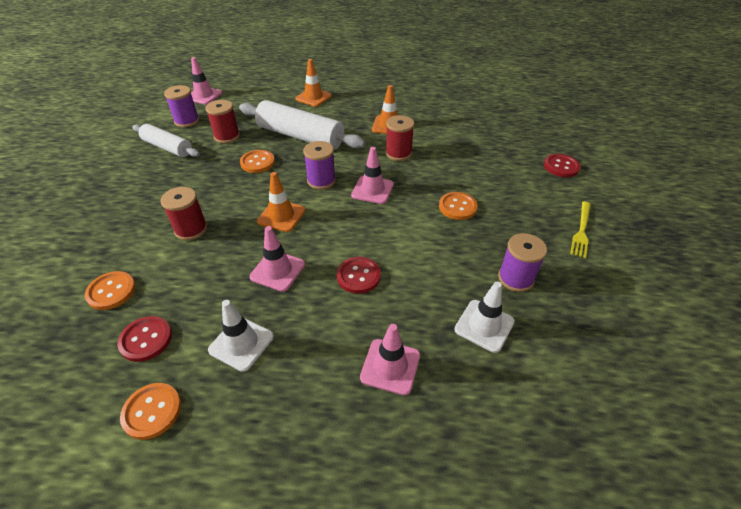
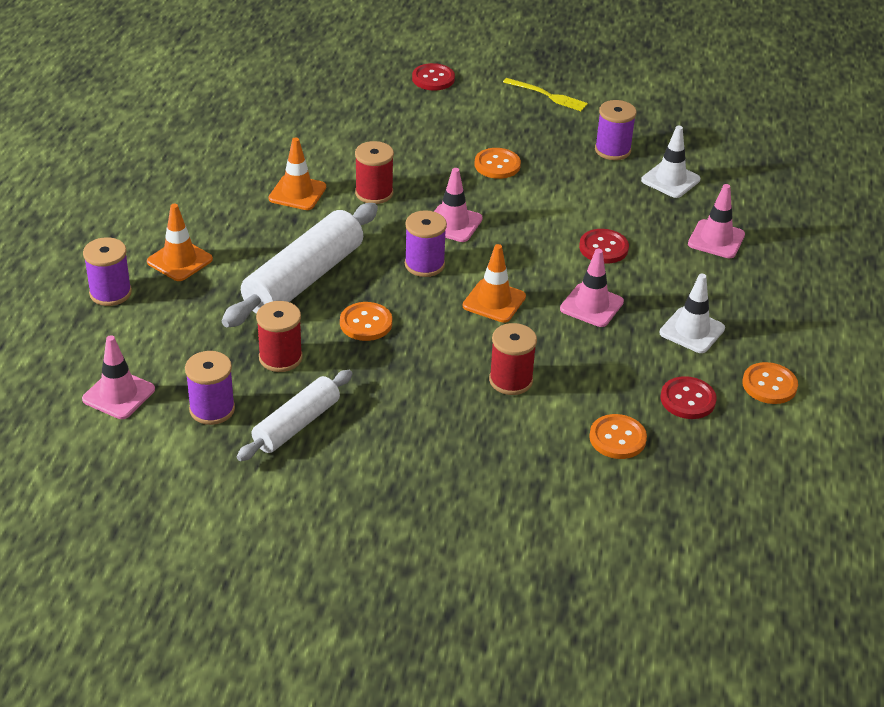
camera: 85 degrees left, 5 degrees down
(284, 83) = (110, 293): none -> purple spool

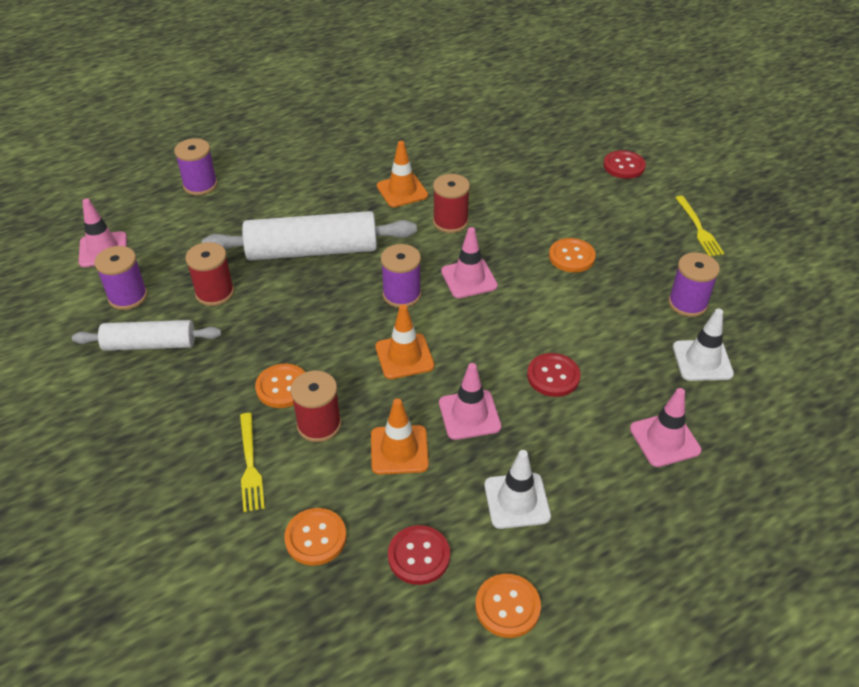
camera: 50 degrees right, 5 degrees up
(179, 260) = (266, 190): orange traffic cone -> orange traffic cone (399, 450)
(366, 323) = (299, 308): orange button -> orange button (282, 387)
(508, 435) = (250, 464): none -> yellow fork

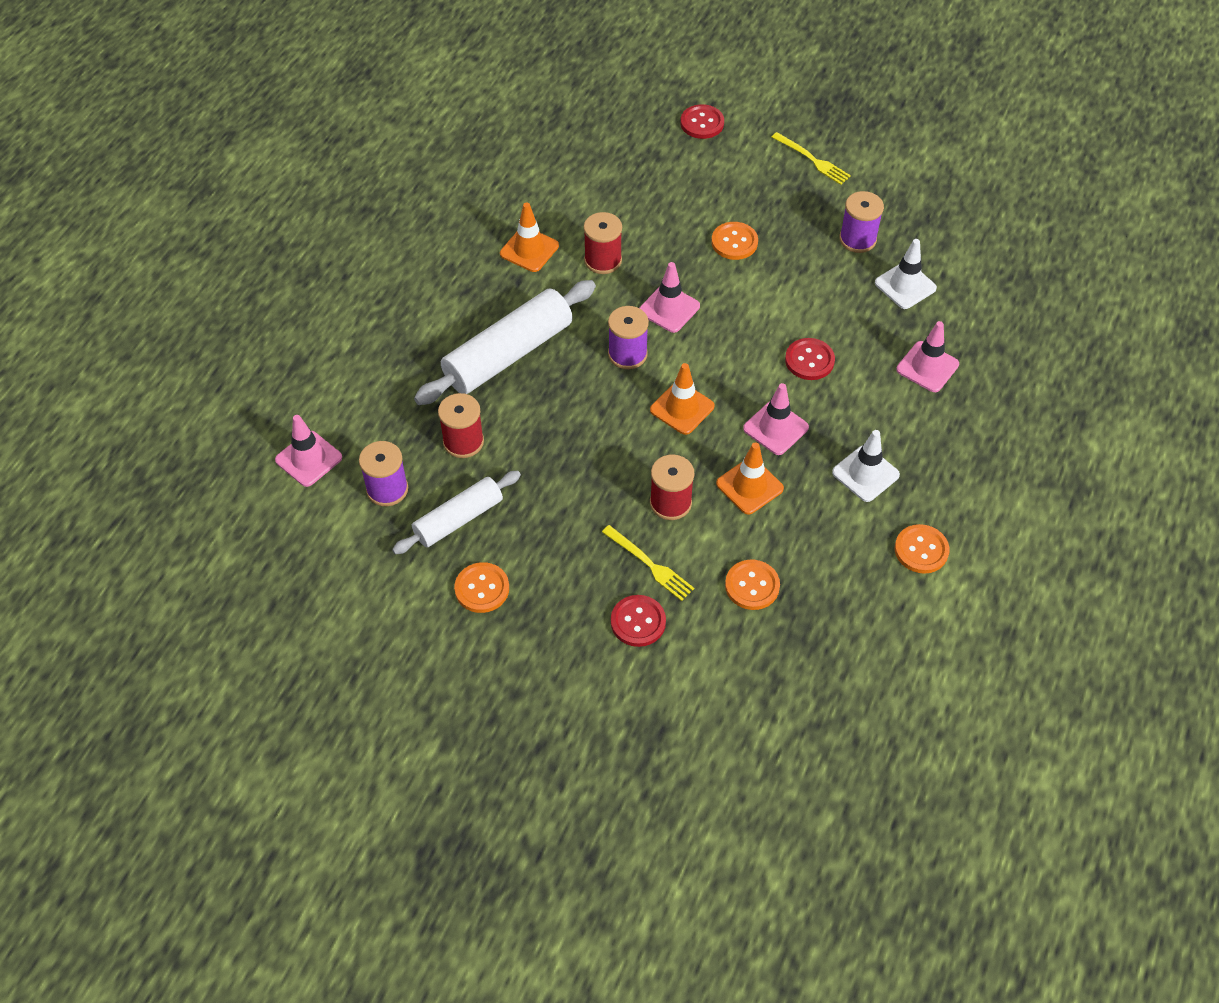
camera: 35 degrees left, 10 degrees up
(200, 185) = (327, 343): purple spool -> none
(282, 387) = (610, 490): orange button -> orange button (482, 589)
(419, 556) = (834, 553): red button -> red button (638, 622)

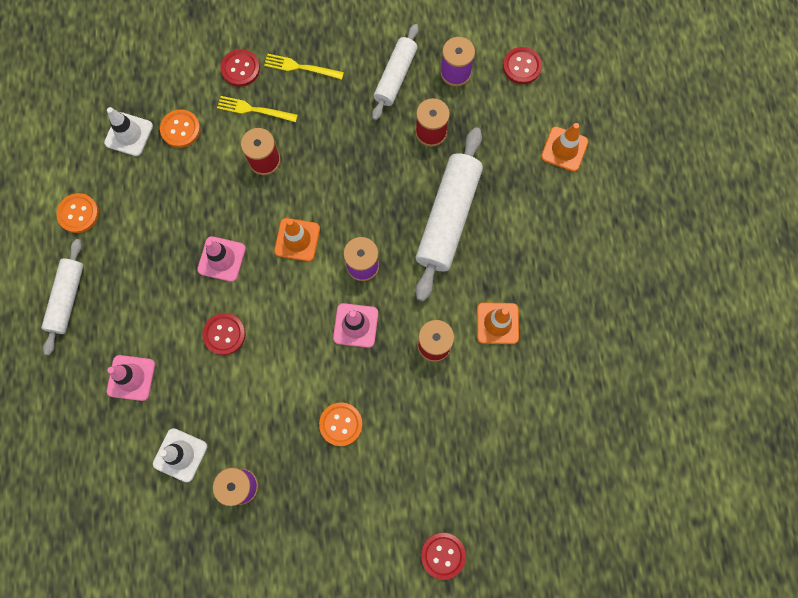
camera: 150 degrees right, 20 degrees up
(308, 459) = (522, 66): pink traffic cone -> red button
(482, 589) = (349, 40): orange button -> none
(749, 486) = (217, 201): orange traffic cone -> orange traffic cone (564, 149)
(812, 160) = (322, 564): yellow fork -> yellow fork (301, 67)
(865, 474) = (140, 254): white traffic cone -> white traffic cone (129, 134)
(969, 469) = (67, 298): none -> white rolling pin

